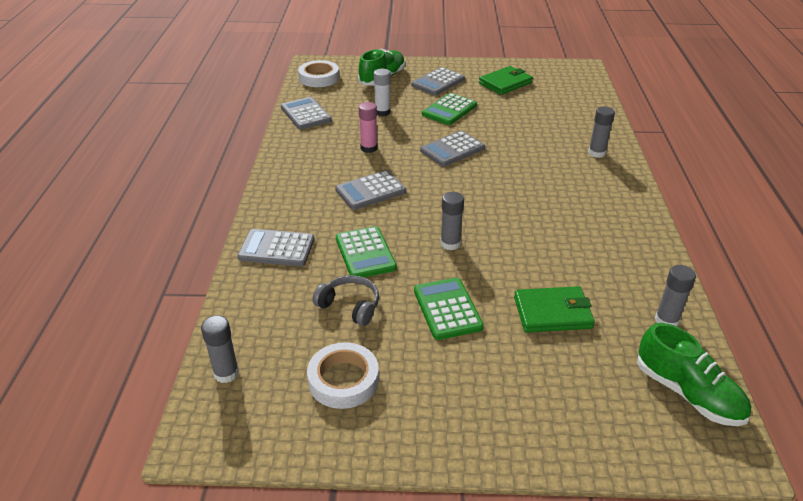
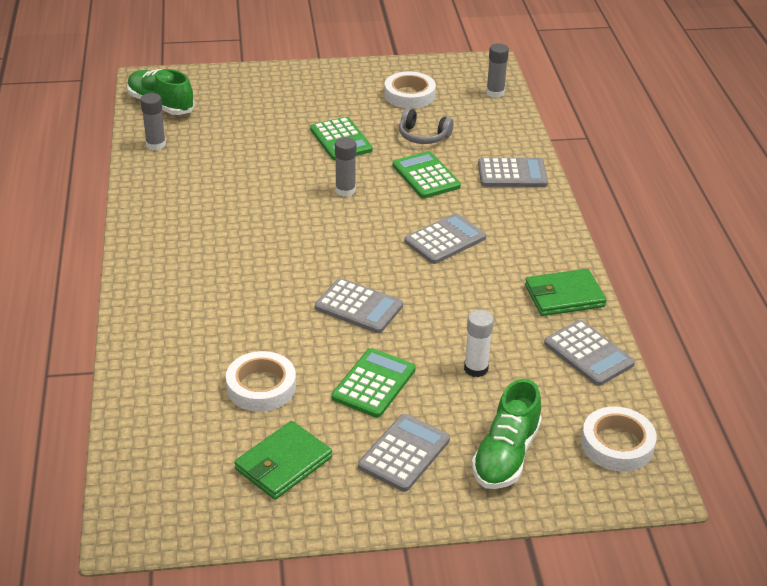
camera: 170 degrees right, 0 degrees up
(369, 148) = (470, 299): pink glue stick -> none
(452, 149) = (359, 307): grey calculator -> grey calculator turned 75 degrees clockwise
(520, 113) = (261, 387): none -> white tape
(552, 312) = (251, 143): green wallet -> green wallet (564, 296)
(596, 153) = (163, 318): grey glue stick -> none

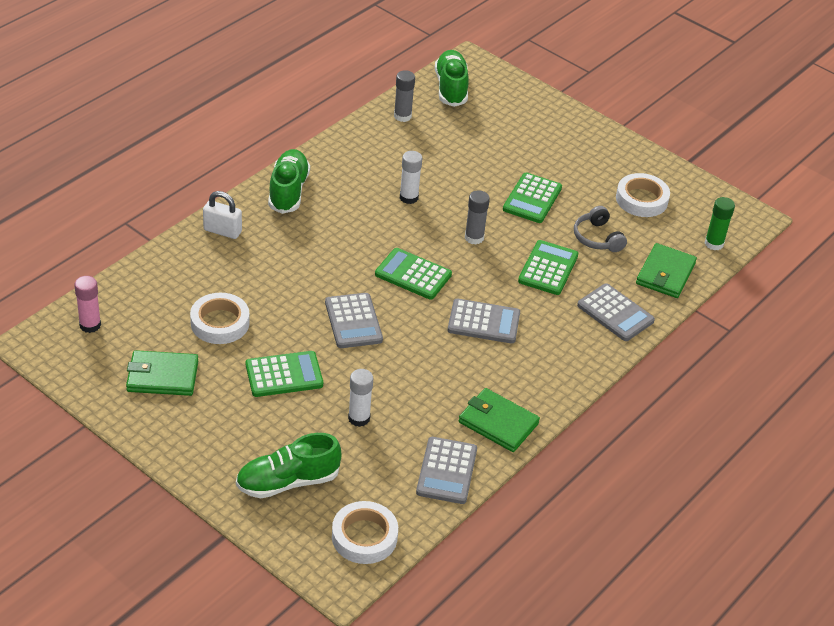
camera: 45 degrees right, 5 degrees up
(147, 319) = (222, 231): none -> white padlock
(153, 253) = (288, 191): none -> green shoe
(153, 476) = (90, 325): none -> pink glue stick
(254, 196) = (408, 197): none -> white glue stick
(346, 244) = (413, 274): none -> green calculator
(404, 453) = (234, 429): grey calculator -> none
(495, 93) = (714, 244): grey glue stick -> green glue stick
(499, 129) = (665, 274): none -> green wallet

